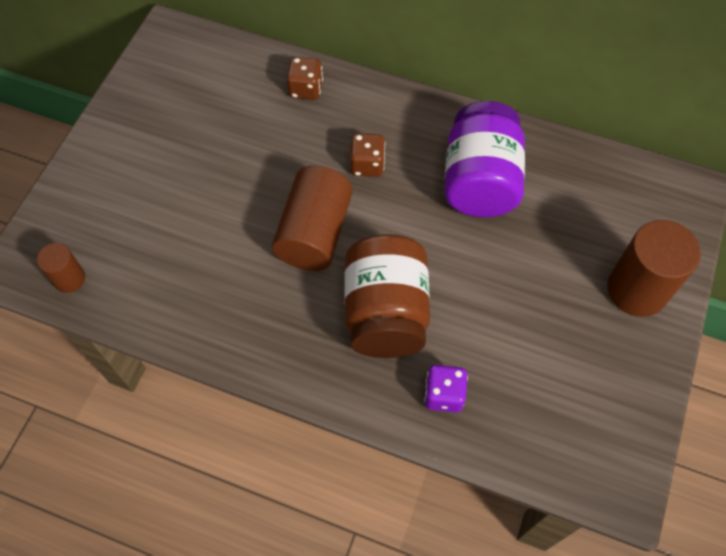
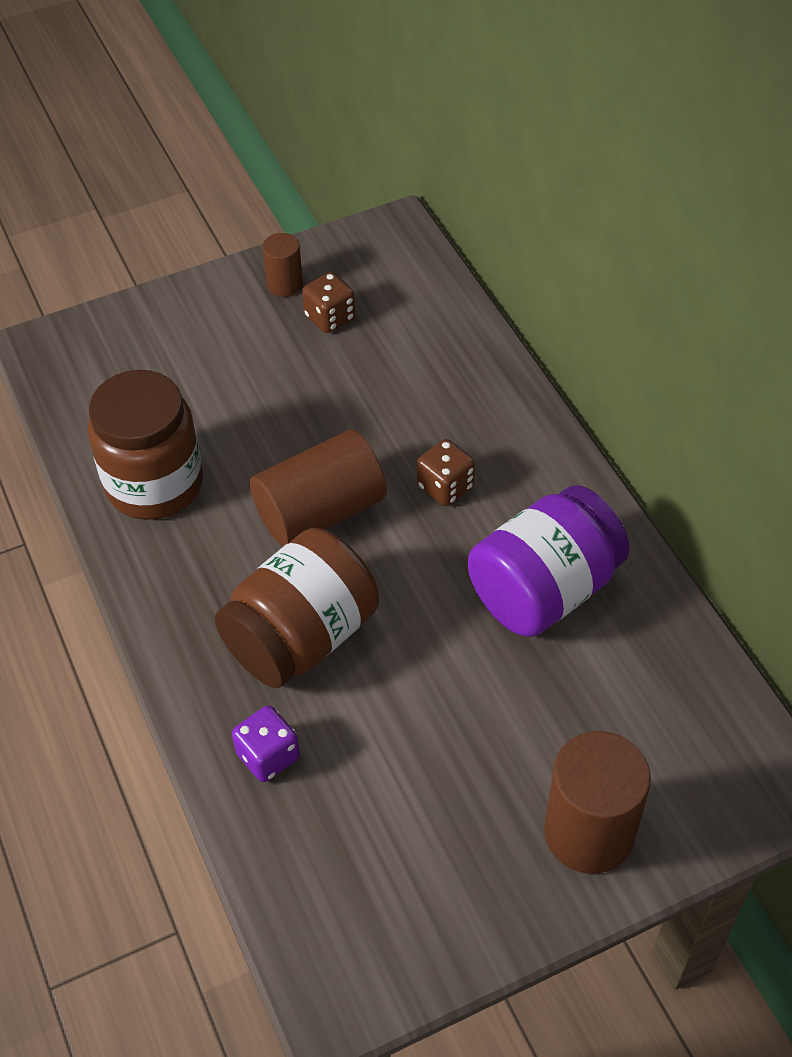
camera: 45 degrees right, 10 degrees down
(69, 279) = (71, 388): brown cylinder -> brown cylinder (285, 284)
(196, 295) = (154, 484): none -> brown jar
(306, 89) = (468, 371): brown dice -> brown dice (330, 317)

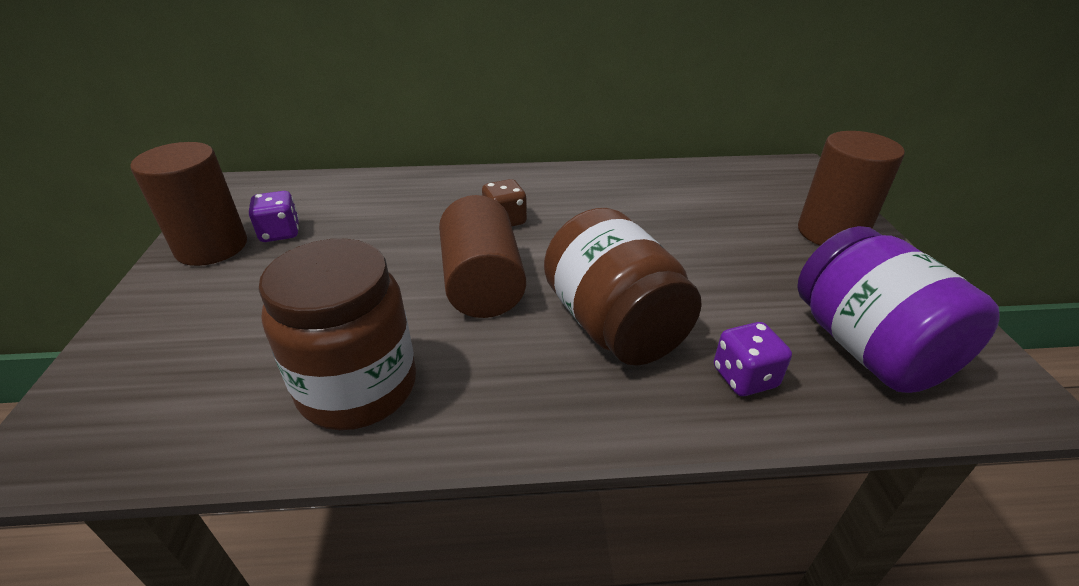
camera: 70 degrees left, 15 degrees down
(285, 284) = (212, 247): brown cylinder -> brown cylinder, size x1.89
(330, 317) = (280, 233): brown dice -> purple dice
(544, 590) = (623, 204): purple jar -> purple jar (867, 348)

